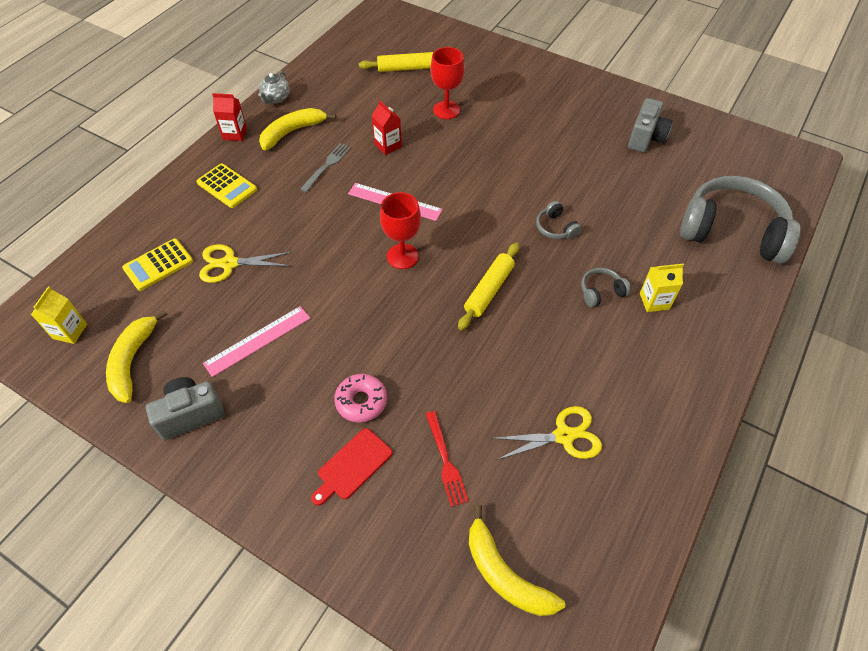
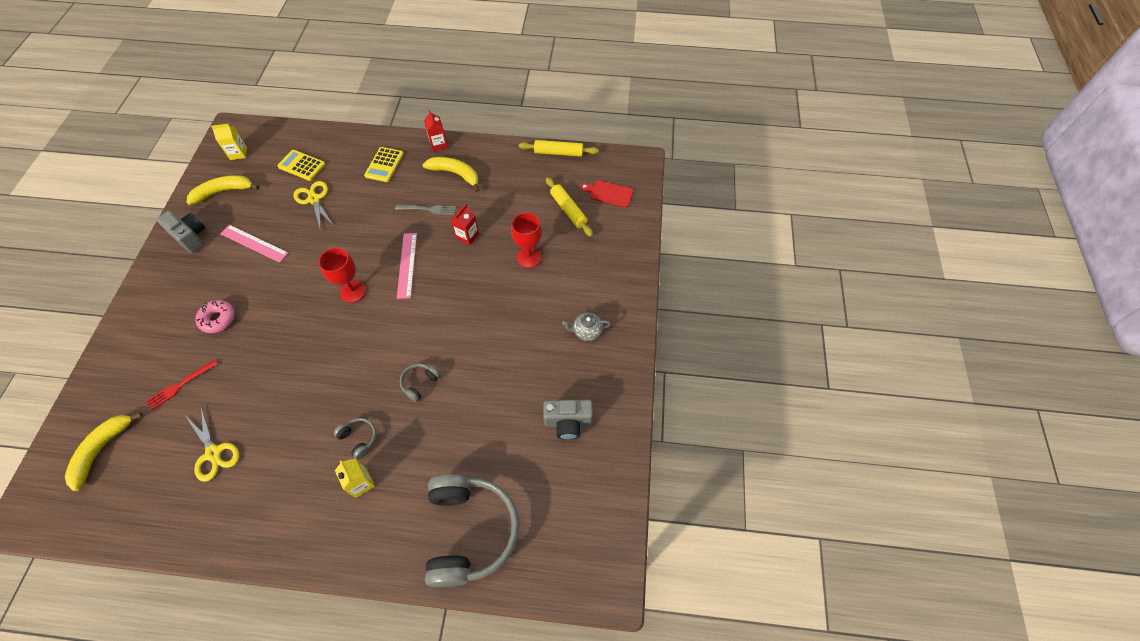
camera: 65 degrees right, 5 degrees up
(276, 98) = (488, 148): grey teapot -> grey teapot (586, 331)
(352, 466) = (168, 334): red cutting board -> red cutting board (609, 193)
(489, 290) = (336, 359): yellow rolling pin -> yellow rolling pin (558, 153)

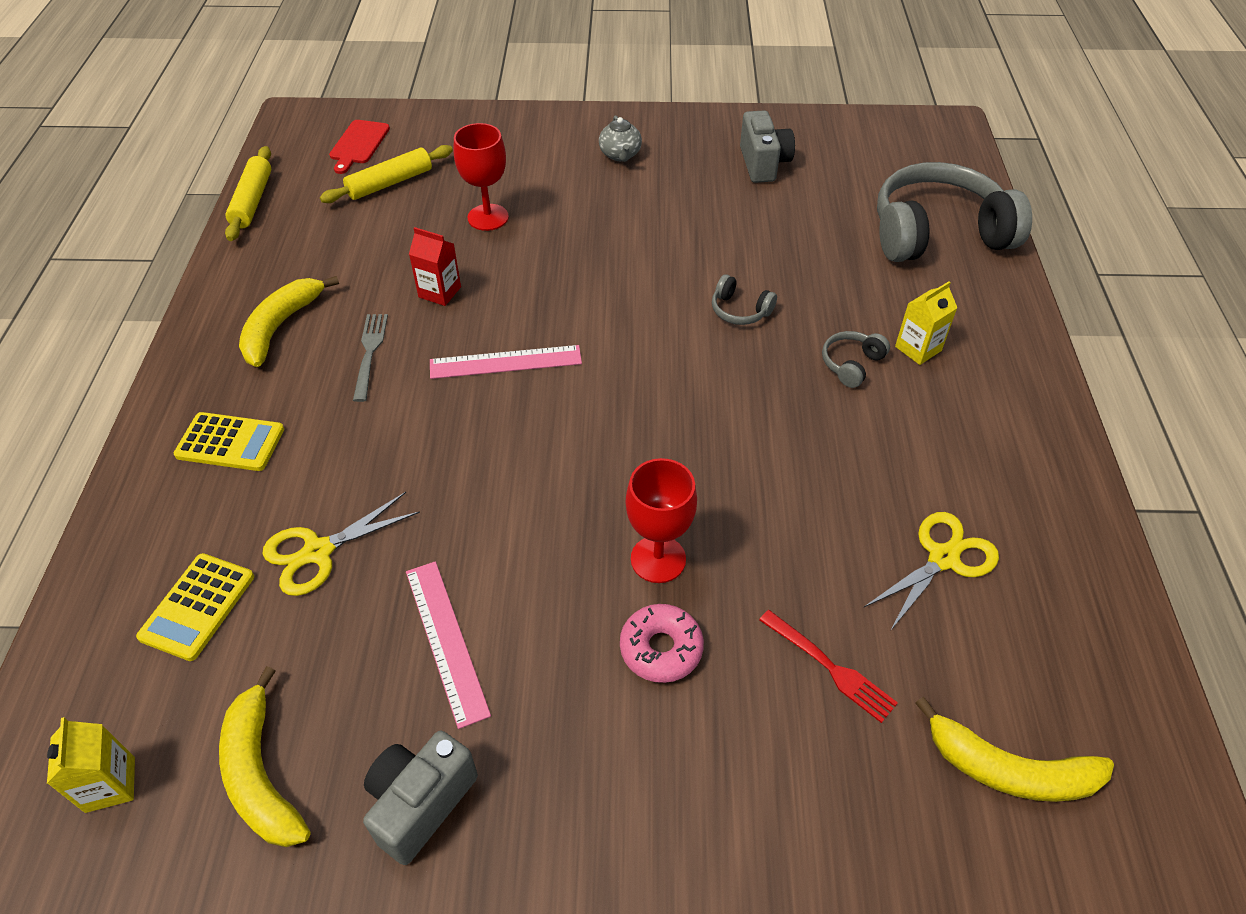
camera: 95 degrees left, 10 degrees down
(254, 243) = (446, 641): pink ruler -> pink ruler turned 45 degrees counterclockwise
(353, 291) = (571, 429): red goblet -> red goblet (658, 559)
(438, 144) = (187, 363): red carton -> none

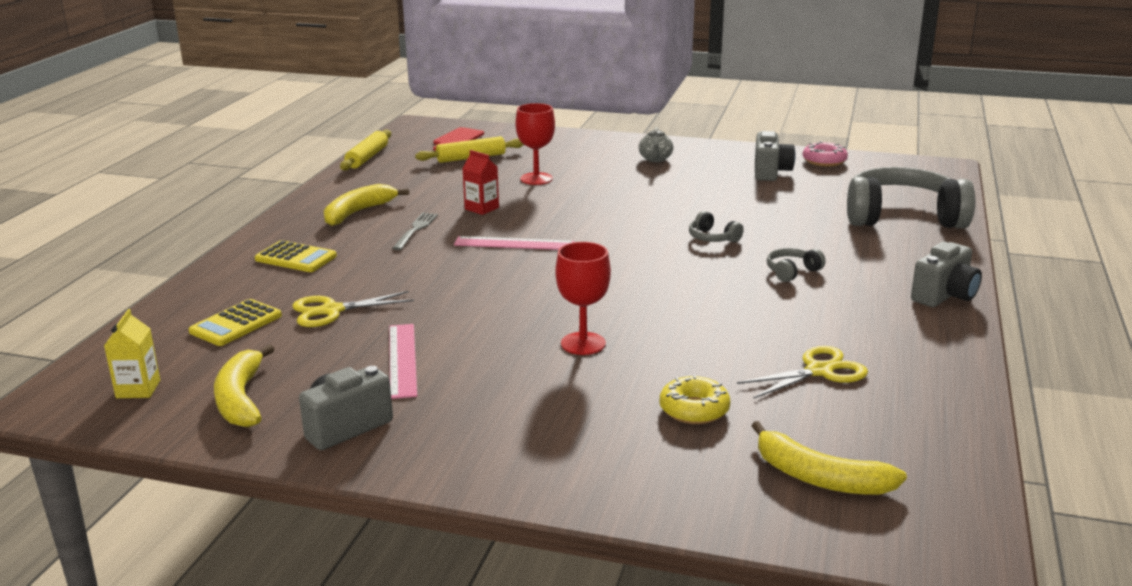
camera: 15 degrees right, 25 degrees down
(661, 649) = (562, 384): pink donut -> pink donut (824, 161)
(830, 667) = (694, 410): red fork -> yellow donut
(918, 348) = (854, 270): yellow carton -> none
(1030, 382) = (944, 296): none -> grey camera

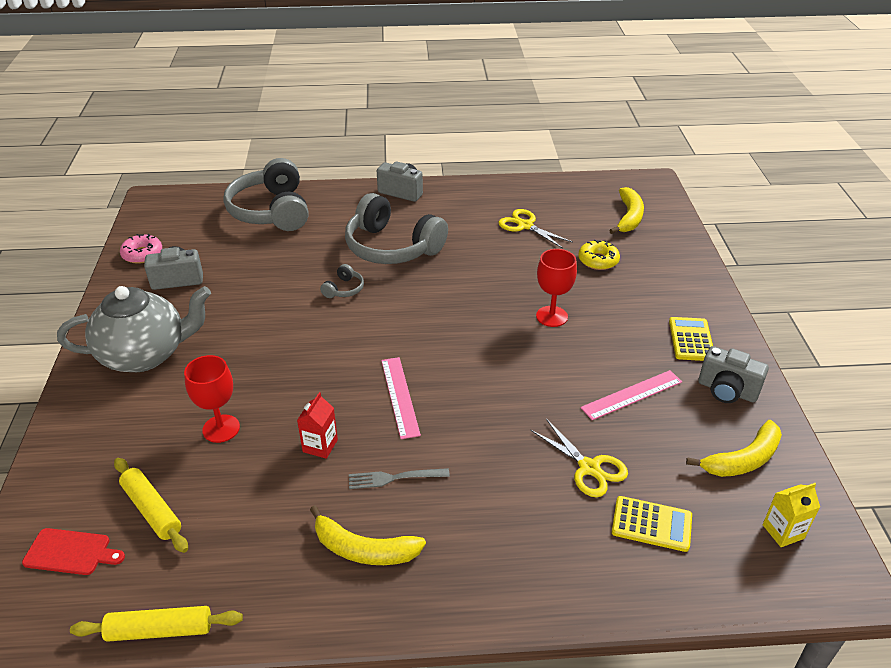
camera: 110 degrees left, 15 degrees up
(296, 258) = (503, 548): yellow calculator -> yellow calculator (691, 339)
(655, 159) = (145, 354): grey teapot -> grey teapot, size x2.41
(792, 272) = (392, 247): grey headphones -> grey headphones, size x2.45

